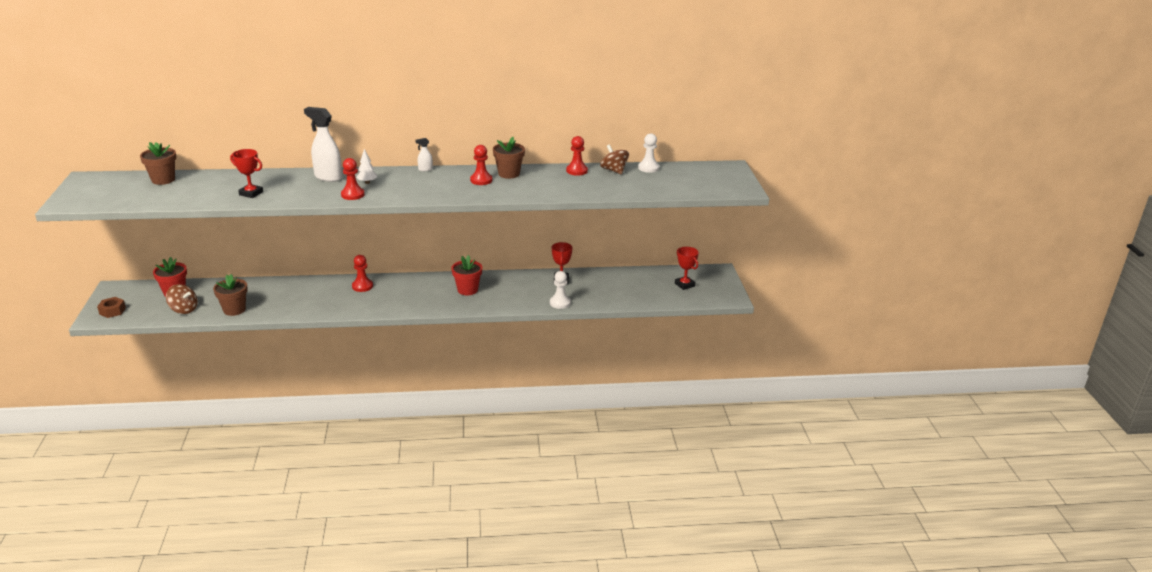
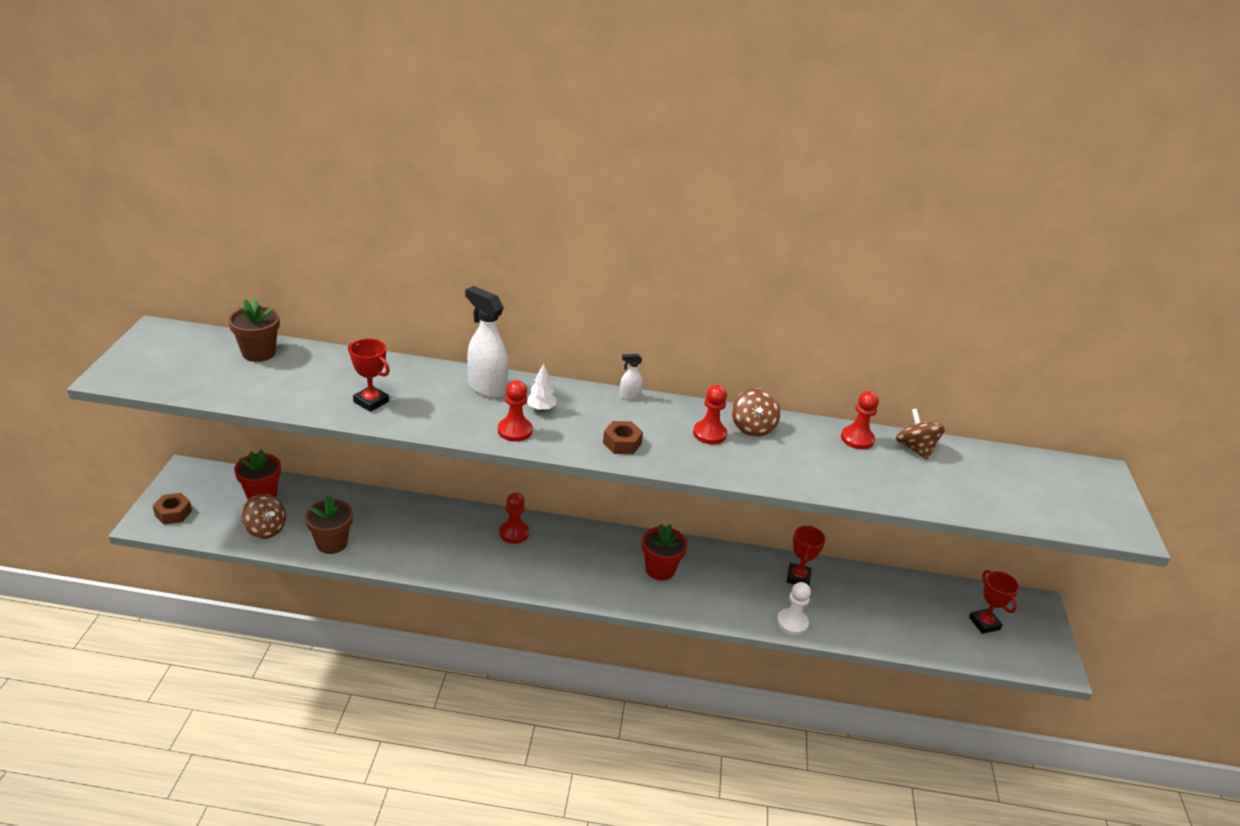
camera: 10 degrees right, 5 degrees up
(425, 191) = (622, 443): none -> brown nut
(509, 174) = (752, 427): brown flower pot -> brown spinning top
(648, 168) = (970, 452): white pawn -> none

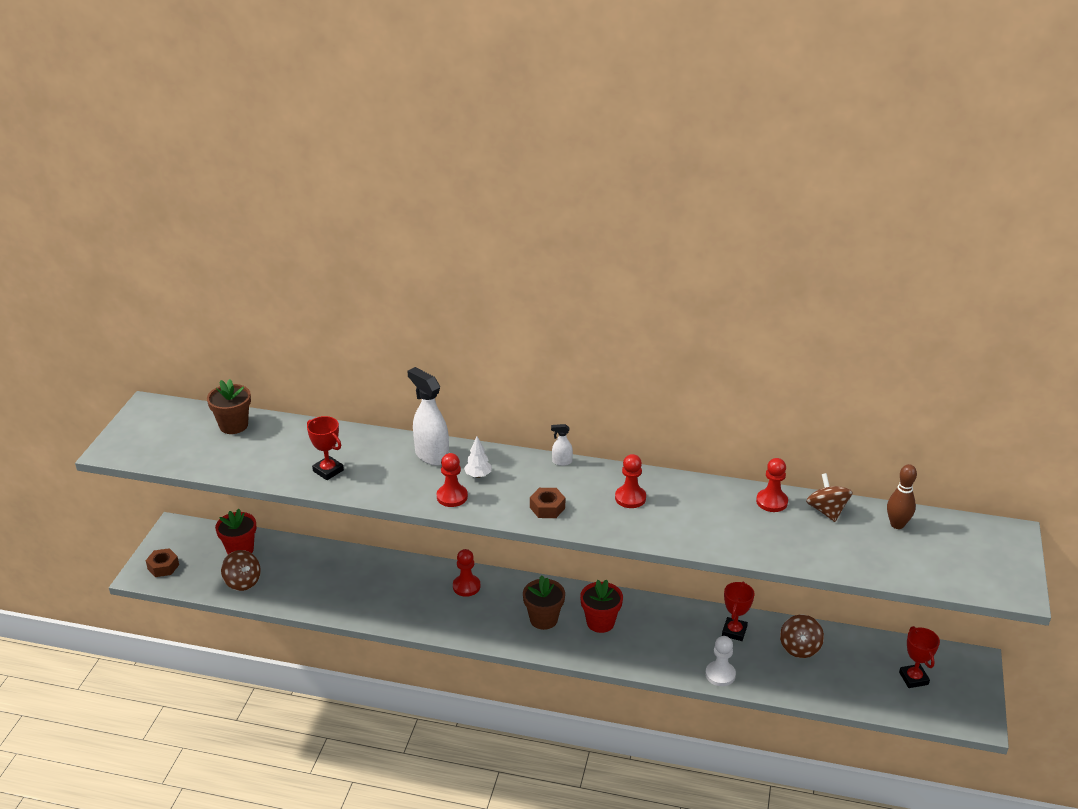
camera: 10 degrees right, 0 degrees up
(332, 543) = (300, 595): brown flower pot -> brown flower pot (543, 619)
(752, 427) = (672, 491): brown spinning top -> brown spinning top (799, 648)
(989, 463) = (897, 524): none -> brown bowling pin

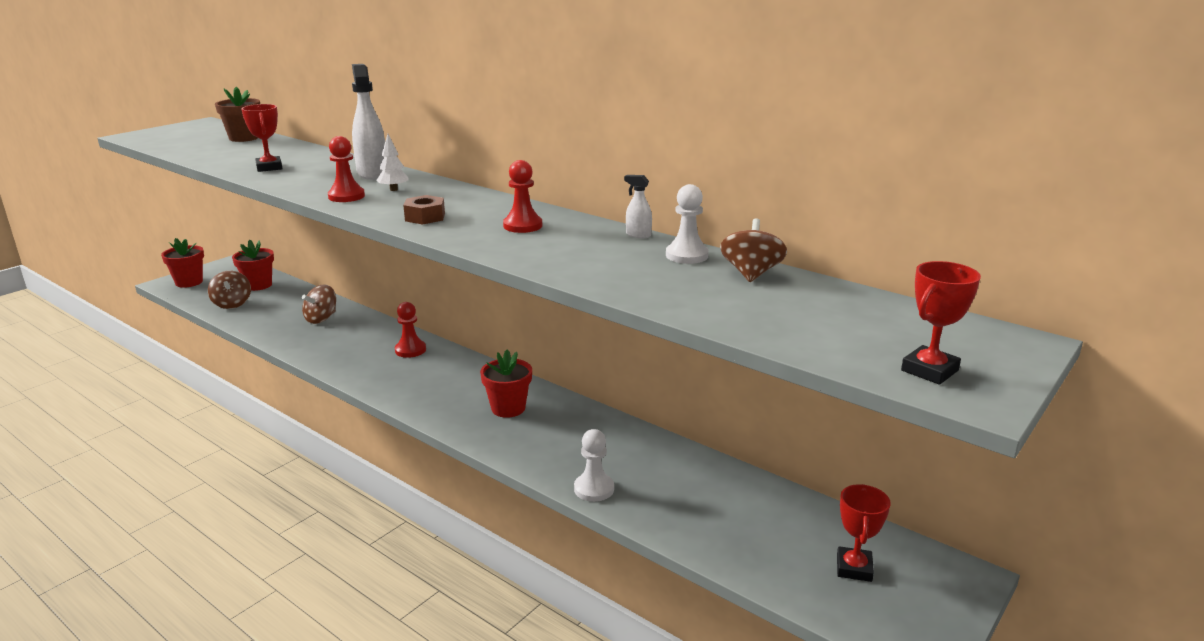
camera: 25 degrees right, 10 degrees down
(163, 567) = (189, 282): brown nut -> red flower pot
(543, 619) = (453, 391): brown flower pot -> none
(561, 462) = (488, 195): white spray bottle -> white spray bottle (638, 235)
(734, 631) = (650, 454): red trophy -> red trophy (929, 370)
(771, 502) = (687, 255): red pawn -> white pawn
(799, 648) = (718, 491): brown spinning top -> brown spinning top (321, 318)
(897, 524) = (840, 301): brown bowling pin -> none

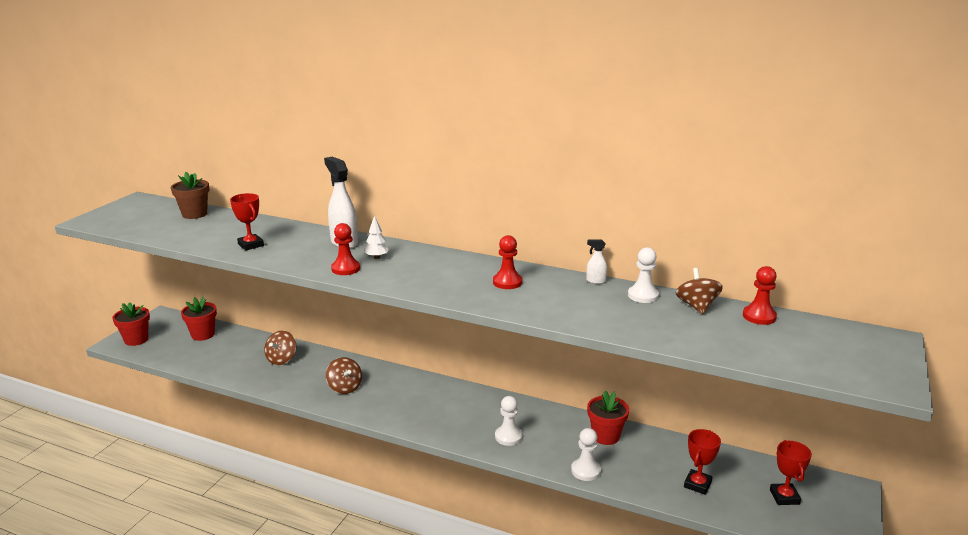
camera: 15 degrees left, 0 degrees up
(232, 304) = (192, 356): brown spinning top -> brown spinning top (345, 387)
(410, 350) = (376, 377): red pawn -> red pawn (759, 316)
(425, 217) = (427, 282): brown nut -> none
(508, 408) = (484, 416): red flower pot -> red flower pot (605, 436)
(522, 435) = (508, 436): none -> white pawn
(929, 370) = (855, 369): red trophy -> red trophy (697, 484)

